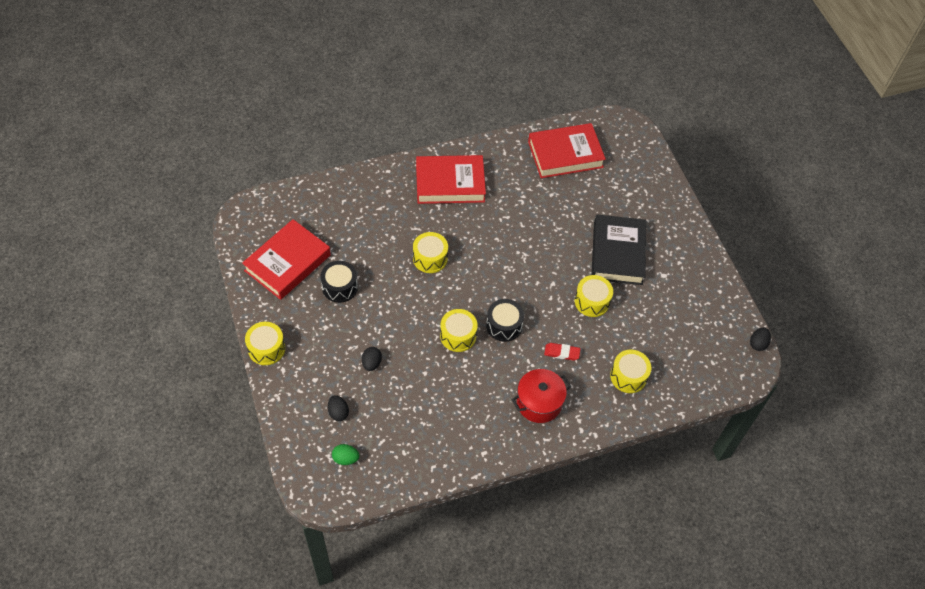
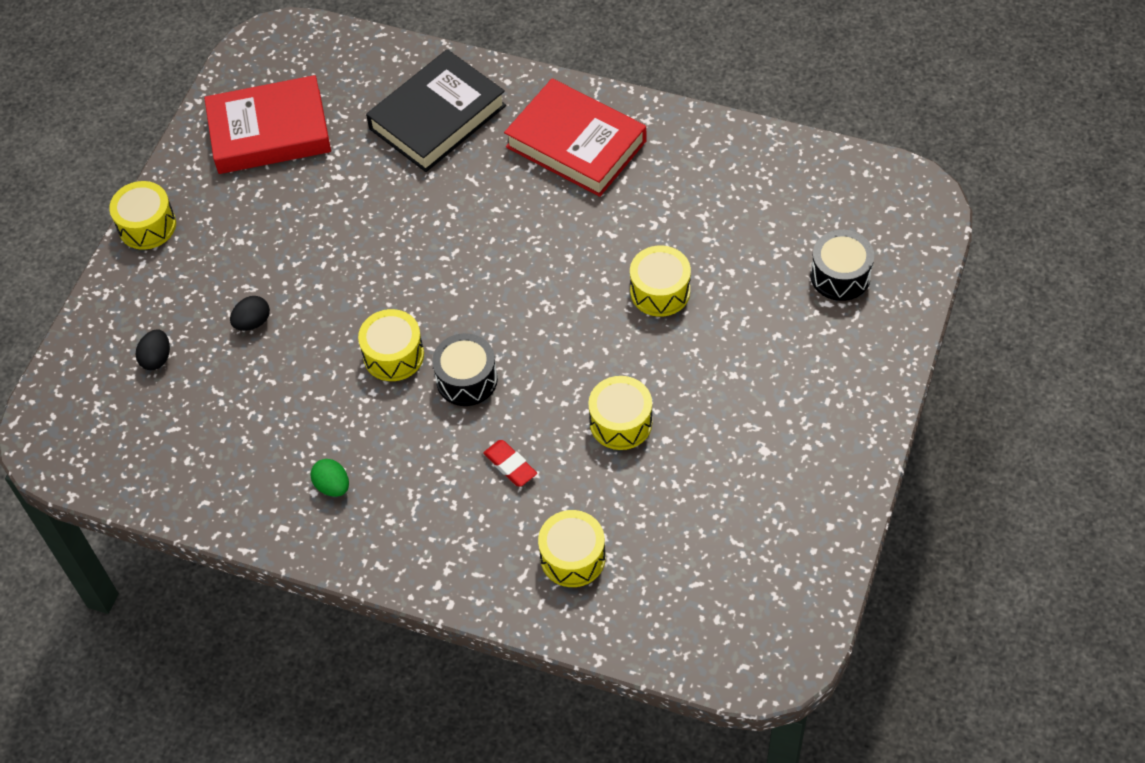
camera: 45 degrees right, 0 degrees up
(340, 287) = (304, 200): black drum -> black drum (840, 275)
(345, 458) = (113, 421): green egg -> green egg (332, 486)
(430, 258) = (453, 230): yellow drum -> yellow drum (660, 291)
(539, 403) = (415, 511): red pot -> none
(565, 154) = (782, 194): red book -> none
(617, 253) = (725, 378): black book -> black book (437, 117)
(758, 343) = (814, 638): black egg -> none

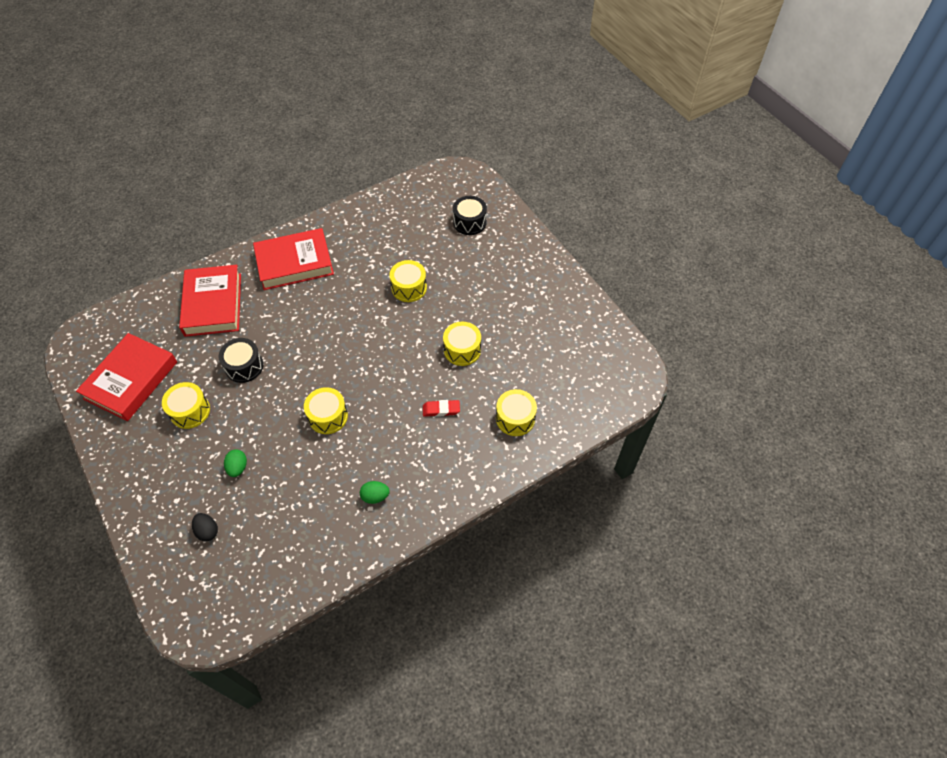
camera: 55 degrees left, 0 degrees up
(147, 225) = (117, 478): yellow drum -> yellow drum (190, 411)
(252, 322) = (238, 467): black egg -> green egg
(437, 117) = (213, 304): black book -> red book
(466, 379) = (375, 395): black drum -> black drum (244, 366)

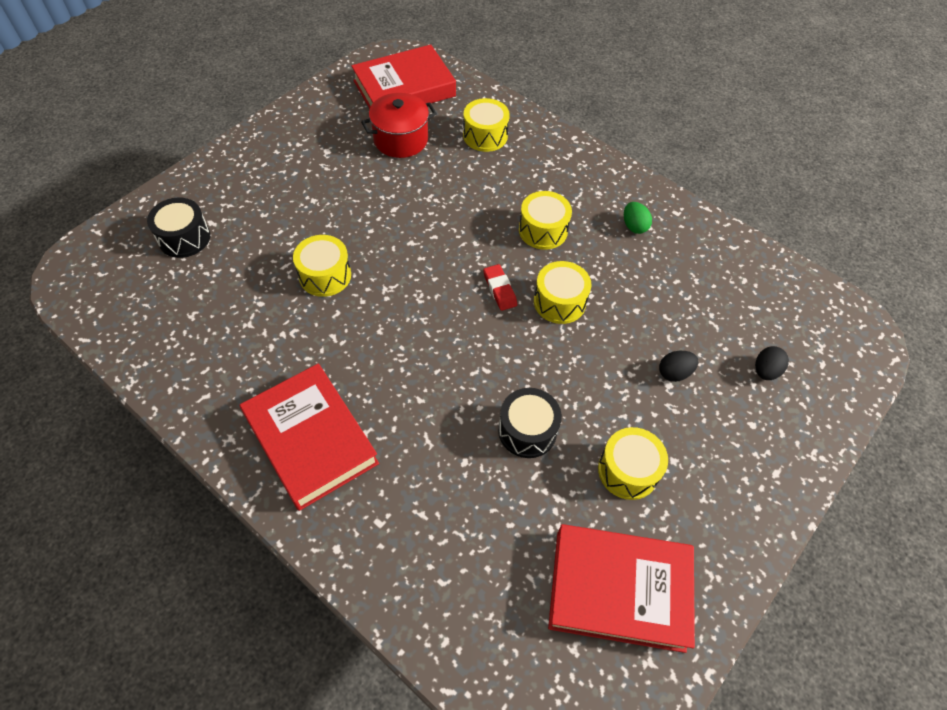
camera: 110 degrees left, 0 degrees up
(213, 304) = (430, 531): red book -> red book (404, 88)
(238, 467) = (674, 373): green egg -> black egg
(441, 409) = (501, 197): red eraser -> red eraser (499, 289)
(462, 350) = (410, 197): yellow drum -> yellow drum (543, 230)
(528, 357) = (401, 140): none -> red pot

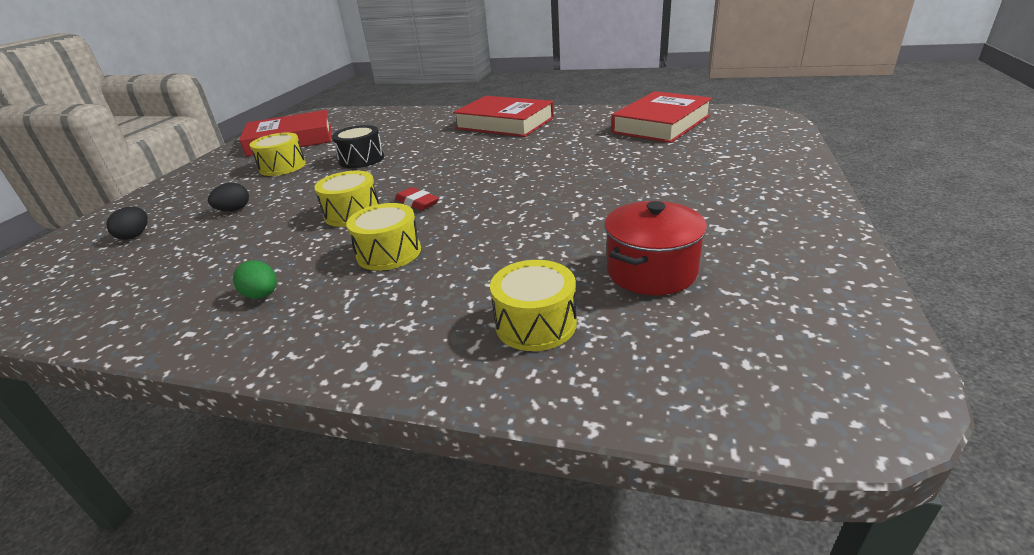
camera: 160 degrees right, 25 degrees down
(184, 238) = (726, 145): black drum -> none
(325, 275) = (583, 164): yellow drum -> none
(404, 88) = (750, 343): red book -> red book (661, 124)

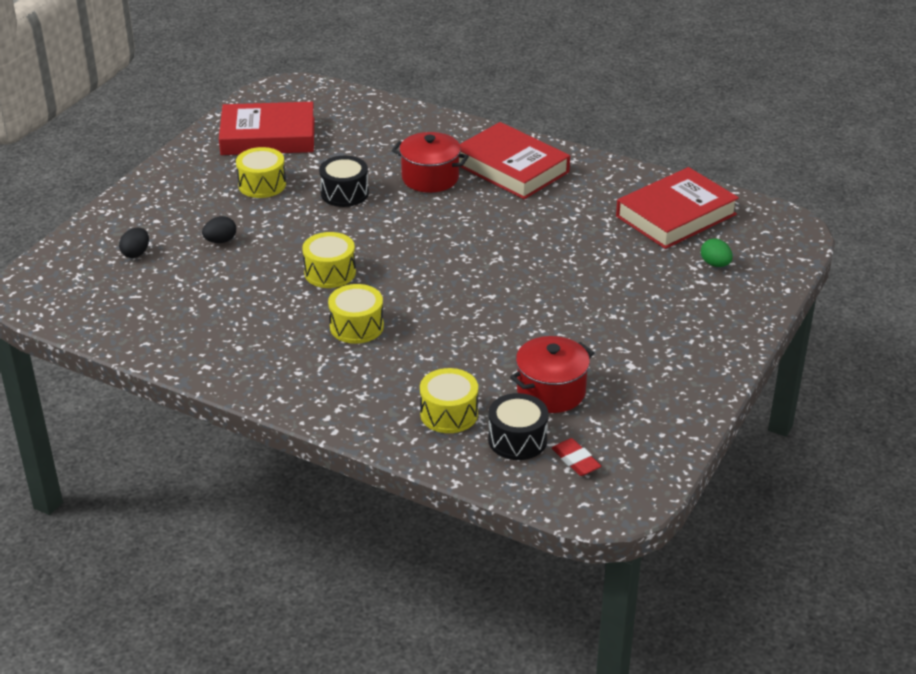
camera: 10 degrees right, 5 degrees up
(262, 295) = (256, 345): green egg -> green egg (715, 264)
(417, 202) = (390, 273): red eraser -> red eraser (576, 460)
(437, 139) = (430, 178): none -> red pot
(647, 337) = (517, 440): none -> black drum

